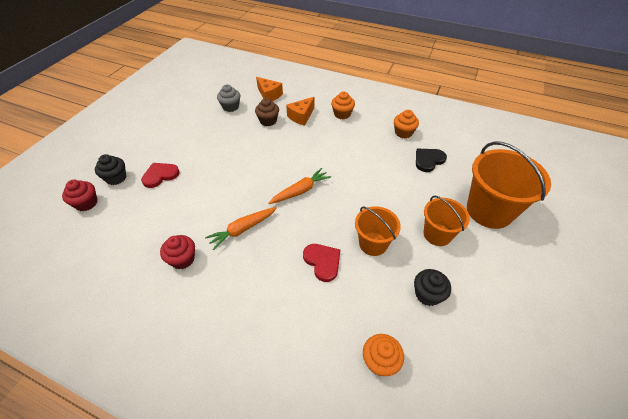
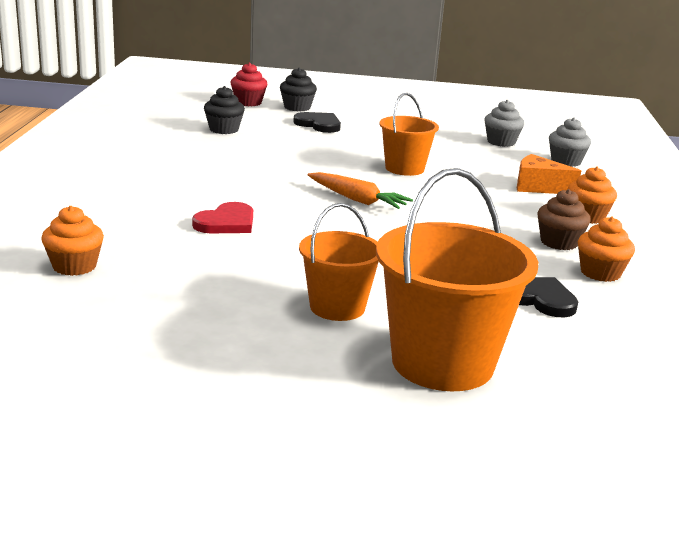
camera: 70 degrees right, 25 degrees down
(160, 175) = (319, 124): red heart -> black heart
(182, 259) = (191, 151): red cupcake -> none
(242, 229) = (256, 173): orange carrot -> none
(268, 121) = (497, 167): brown cupcake -> brown cupcake (559, 242)
(269, 95) = (565, 161): orange cheese -> grey cupcake
(373, 244) = (281, 255): orange bucket -> orange bucket (404, 168)
(427, 294) = (199, 298): black cupcake -> black cupcake (224, 129)

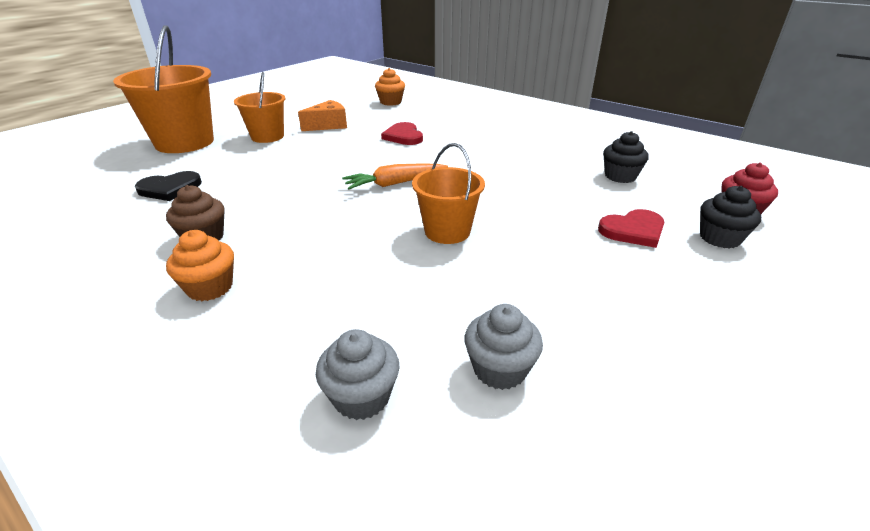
camera: 125 degrees right, 10 degrees up
(319, 124) = (633, 230): black heart -> red heart
(538, 187) = (312, 299): orange cheese -> orange cheese (328, 125)
(600, 273) = (142, 229): orange cupcake -> none

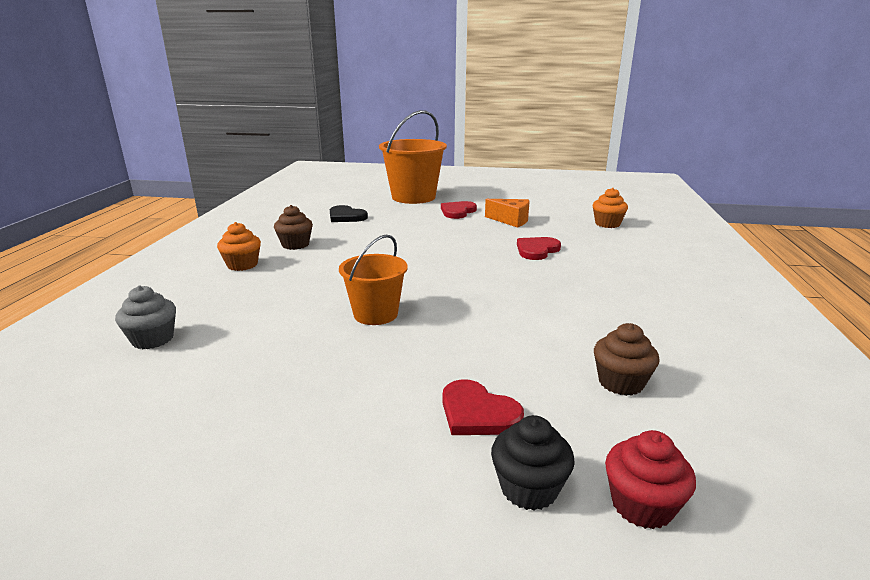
camera: 60 degrees right, 10 degrees down
(267, 137) = (457, 211): orange bucket -> red heart
(395, 183) = (437, 273): orange carrot -> none
(499, 369) = (194, 381): grey cupcake -> none
(620, 176) = (620, 382): black cupcake -> brown cupcake

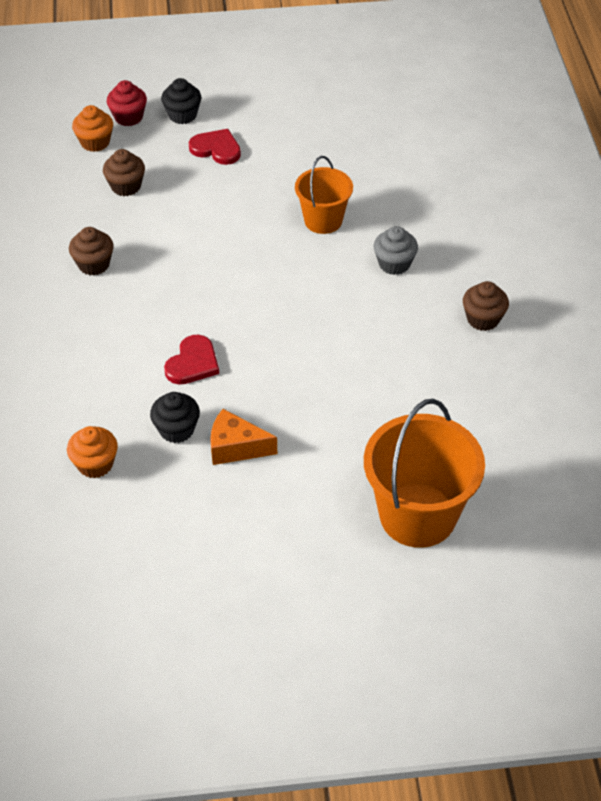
camera: 165 degrees right, 25 degrees up
(153, 339) = (473, 164): grey cupcake -> grey cupcake (394, 264)
(242, 265) = (503, 267): orange cupcake -> orange cupcake (95, 142)
(346, 216) = (477, 411): black heart -> none
(457, 211) = (322, 465): red heart -> none
(551, 229) = (176, 429): none -> black cupcake
(642, 313) = (94, 264): none -> brown cupcake

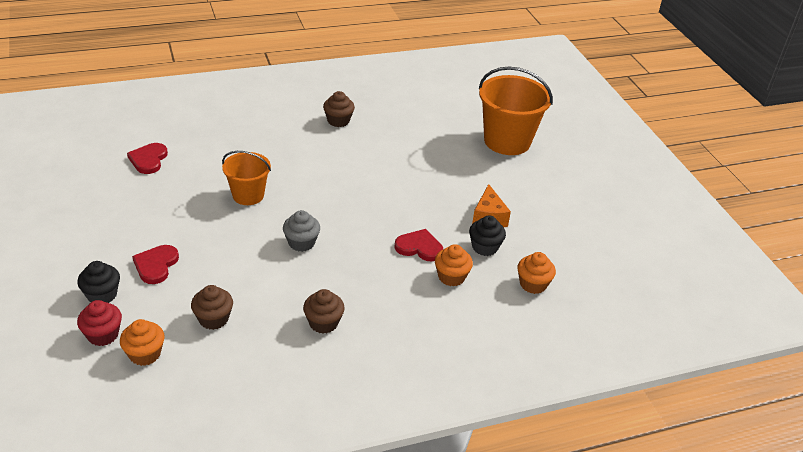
camera: 105 degrees left, 10 degrees down
(132, 384) = (451, 277): none -> orange cupcake
(394, 264) = (292, 159): grey cupcake -> grey cupcake (301, 243)
(404, 143) = (148, 160): none -> red heart

